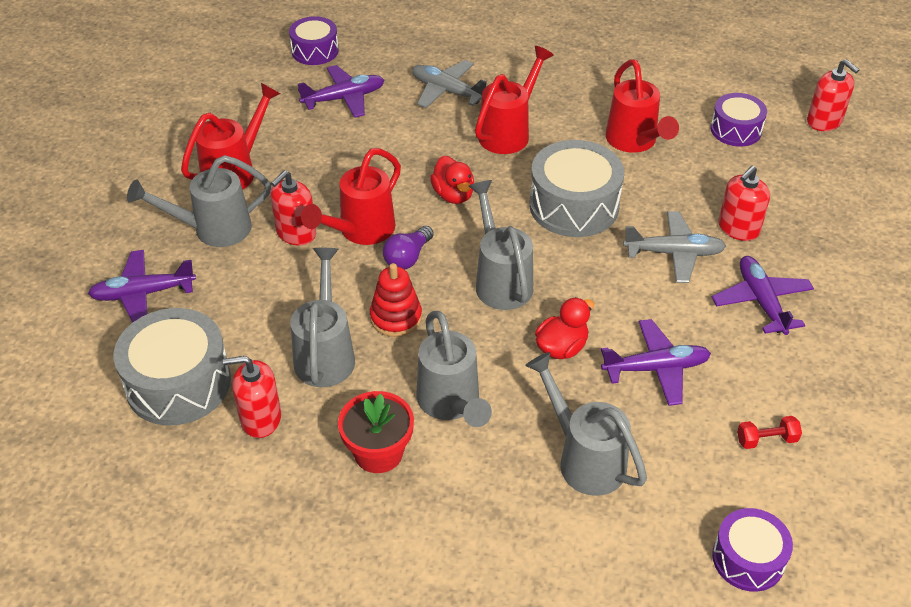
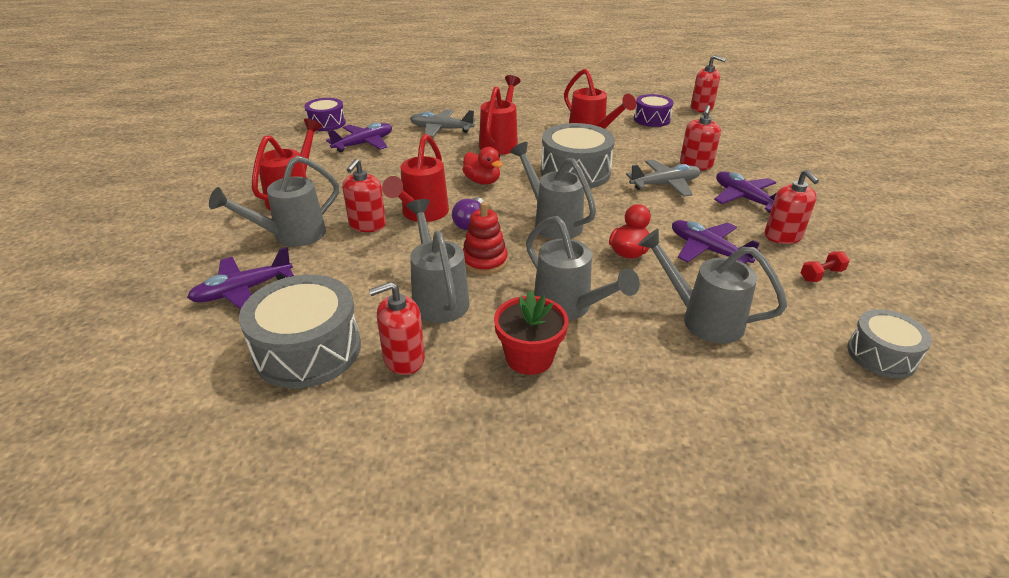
camera: 20 degrees left, 10 degrees down
(656, 368) = (707, 250): purple plane -> purple plane turned 105 degrees counterclockwise
(748, 559) = (881, 355): purple drum -> grey drum
(764, 372) = (783, 236): none -> red soap dispenser

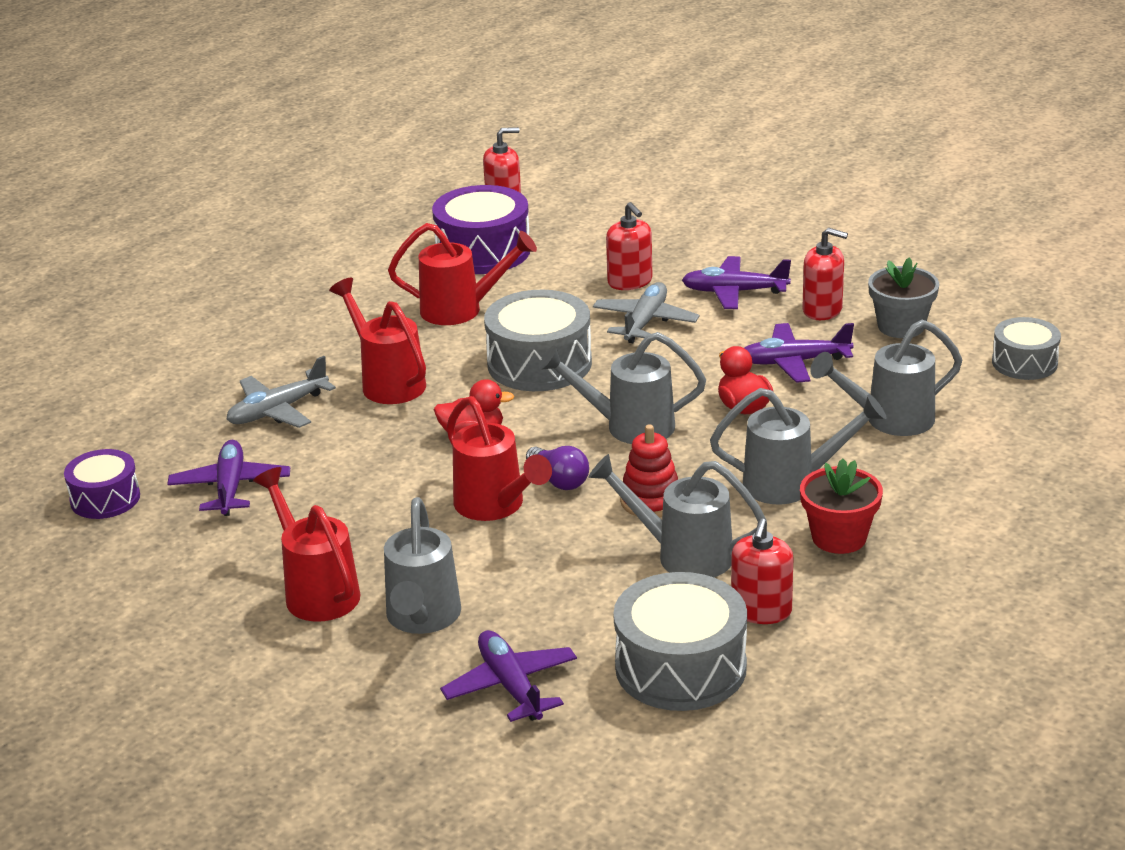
camera: 50 degrees left, 5 degrees down
(243, 291) = (511, 686): purple plane -> purple plane turned 150 degrees clockwise
(367, 225) = (469, 554): red soap dispenser -> none
(651, 119) = (483, 251): purple drum -> purple drum, size x1.65
(821, 275) = (901, 326): red dumbbell -> grey flower pot

